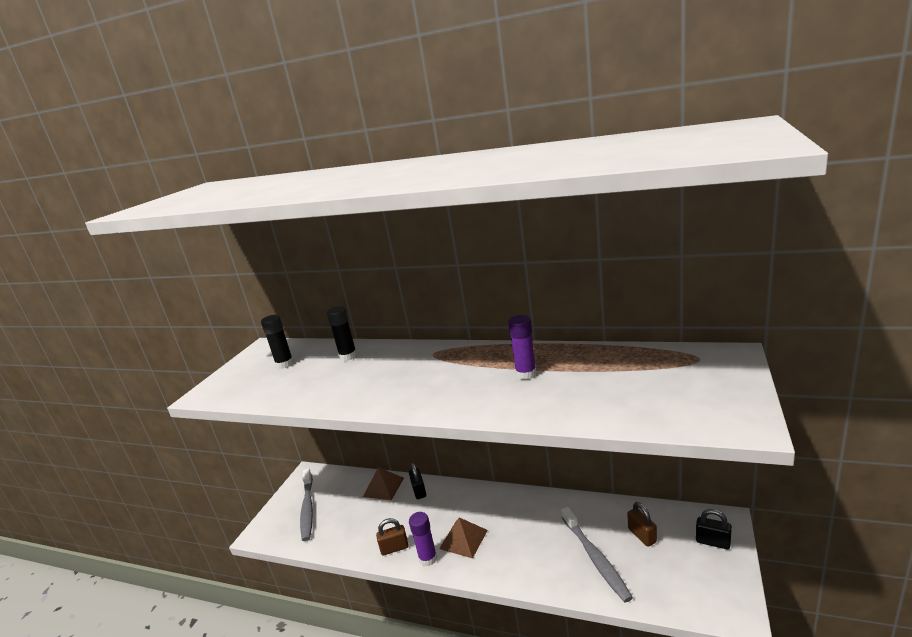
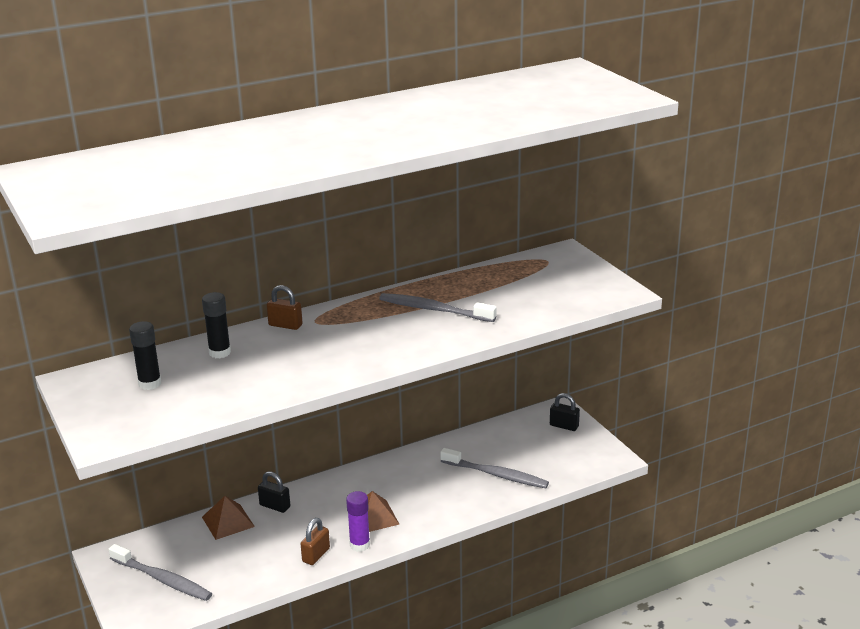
camera: 50 degrees left, 5 degrees up
(526, 374) = (434, 310): purple glue stick -> grey toothbrush
(642, 535) = (513, 445): brown padlock -> brown padlock (285, 325)
(713, 542) = (564, 426): black padlock -> black padlock turned 45 degrees clockwise

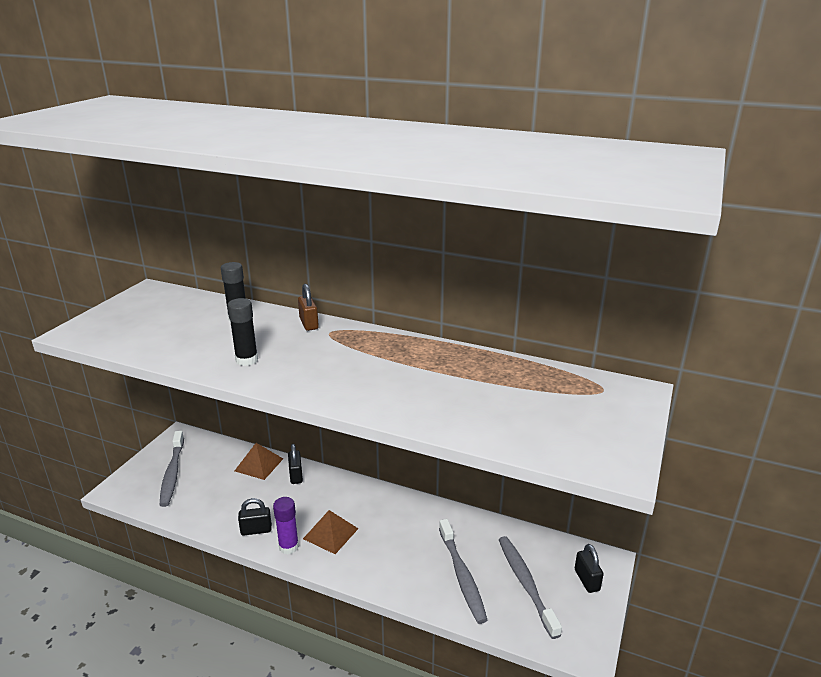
camera: 50 degrees right, 0 degrees up
(150, 384) = (168, 314): black glue stick -> black glue stick (247, 360)
(316, 555) = (256, 530): brown padlock -> black padlock
(434, 310) = (419, 373): grey toothbrush -> grey toothbrush (526, 584)

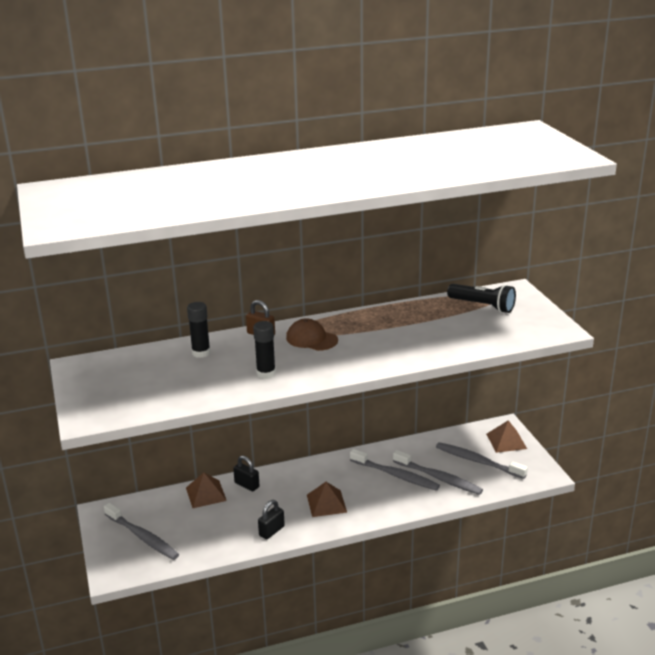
camera: 40 degrees left, 0 degrees up
(288, 547) = (310, 526): purple glue stick -> none
(339, 347) = (311, 339): none -> brown cap
(425, 545) = (396, 475): none -> grey toothbrush
(566, 392) = (483, 306): none -> black flashlight
(587, 580) = (506, 441): black padlock -> brown pyramid

